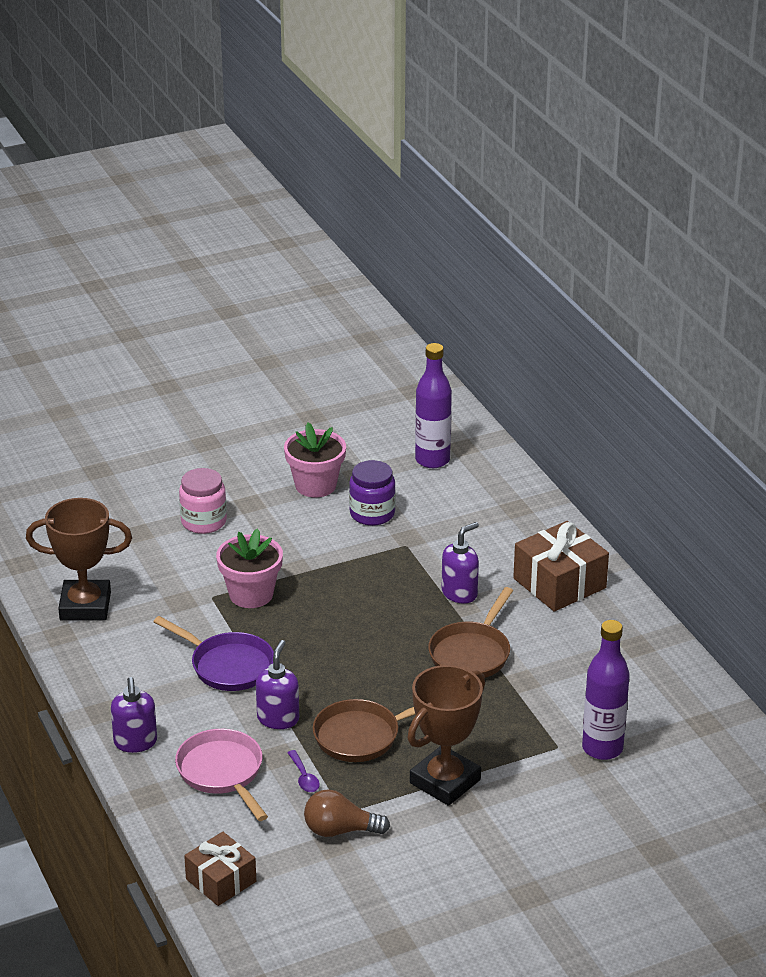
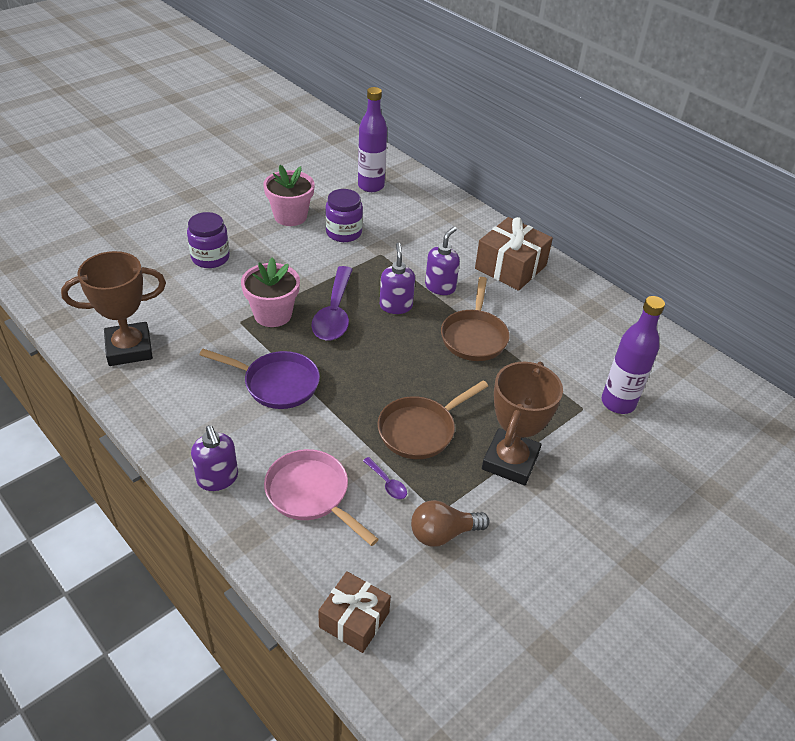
camera: 20 degrees left, 10 degrees up
(203, 522) = (210, 258): pink jar -> purple jar
(278, 718) = (340, 427): purple soap dispenser -> purple soap dispenser (396, 306)
(321, 604) = (334, 313): none -> purple spoon

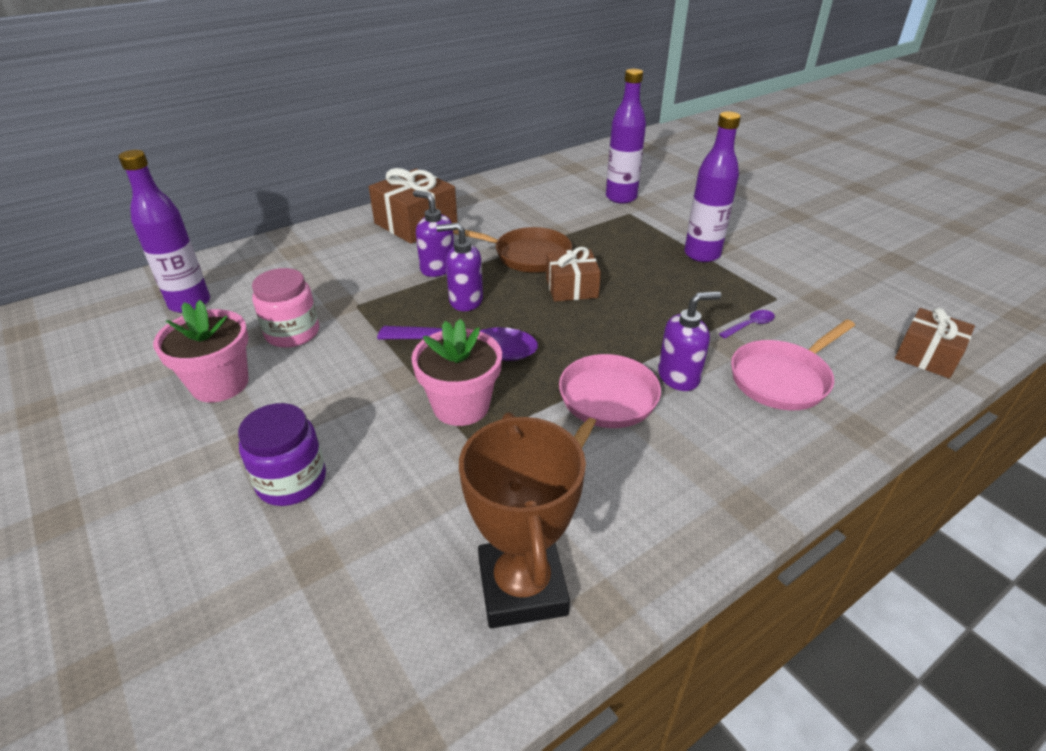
camera: 80 degrees left, 5 degrees down
(218, 479) = (784, 459): purple soap dispenser -> purple soap dispenser (679, 377)
(276, 383) = (605, 404): purple pan -> pink pan
(344, 233) = (292, 333): purple jar -> pink jar
(420, 430) = (670, 299): brown pan -> none
(427, 365) = (571, 288): none -> brown gift
(443, 533) = (801, 297): brown light bulb -> none
(510, 461) = (702, 254): brown trophy -> purple bottle

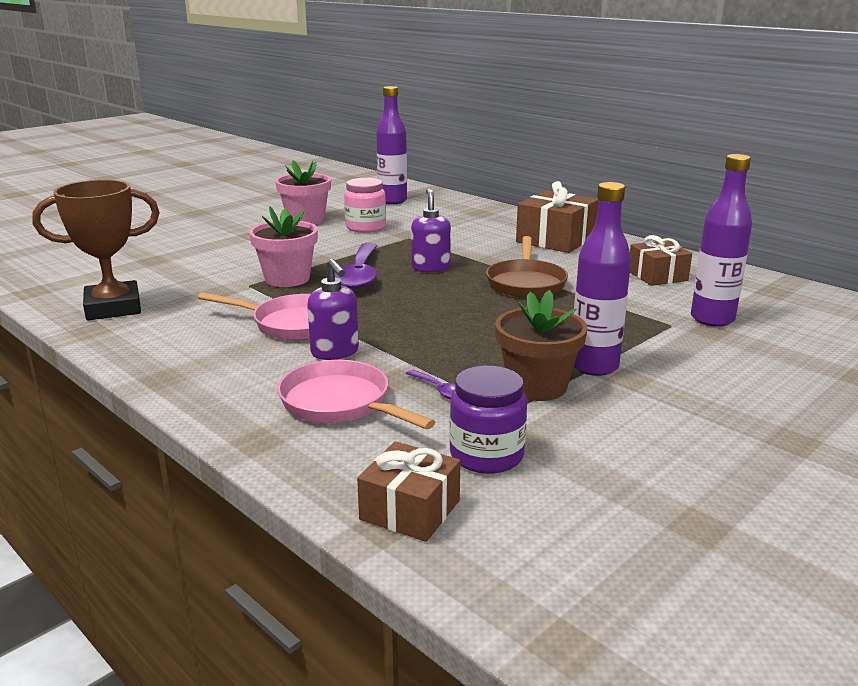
camera: 80 degrees right, 15 degrees down
(291, 481) = (215, 247): purple jar -> purple jar (486, 455)
(437, 268) = (479, 254): purple soap dispenser -> none
(571, 288) = (474, 304): brown gift -> brown gift (657, 276)
(737, 282) = (537, 386): none -> brown flower pot

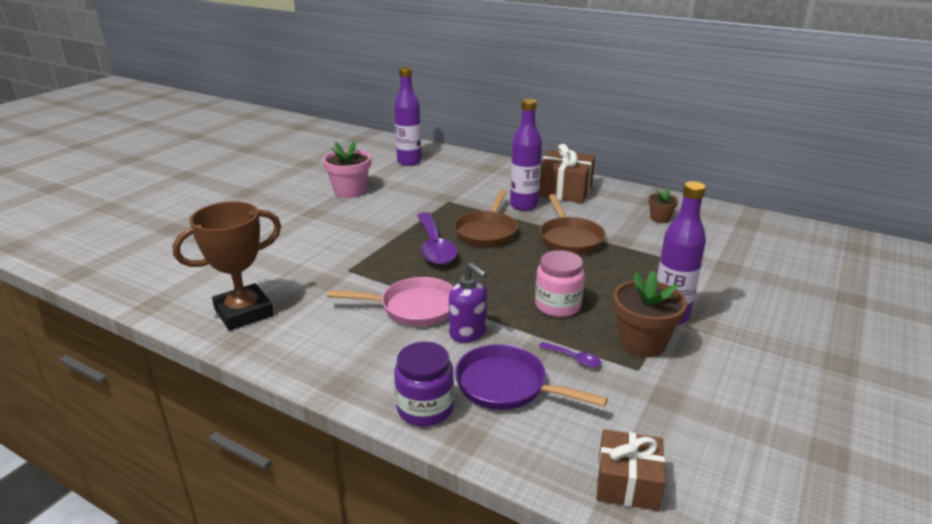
camera: 15 degrees left, 5 degrees up
(287, 279) = (377, 259): pink flower pot -> none
(340, 403) = (507, 386): pink pan -> purple pan
(365, 227) = (406, 193): pink jar -> pink jar (557, 305)
(430, 268) = (486, 232): purple soap dispenser -> brown pan
(486, 455) = (648, 417): purple jar -> purple jar (425, 408)
(657, 276) = (660, 219): brown gift -> brown flower pot
(712, 319) = (722, 257): purple bottle -> purple bottle (524, 205)

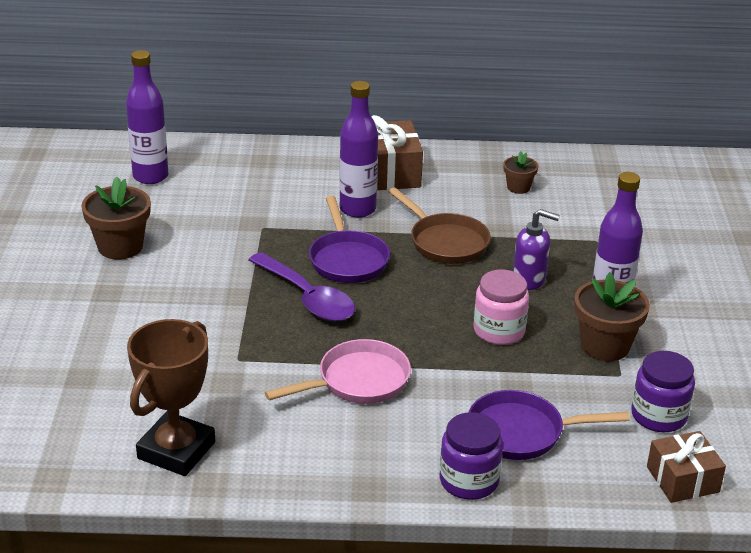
camera: 30 degrees left, 5 degrees up
(350, 191) = (120, 246): pink flower pot -> brown flower pot
(468, 333) = (439, 391): purple soap dispenser -> purple soap dispenser (529, 279)
(486, 232) = (347, 259): brown pan -> purple pan
(574, 359) = (558, 384): purple spoon -> none
(648, 415) = (658, 416): none -> purple jar

